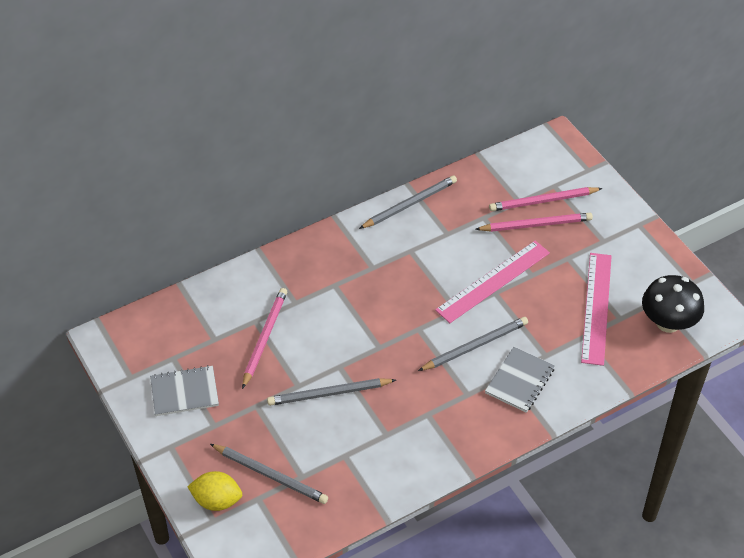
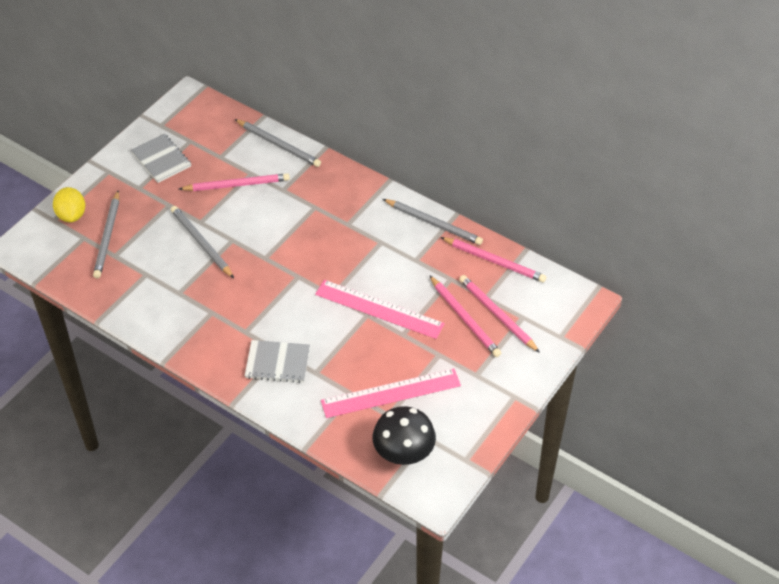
camera: 65 degrees right, 0 degrees up
(475, 346) = (300, 320): grey pencil -> grey pencil (279, 145)
(480, 179) = (494, 261): none -> pink pencil

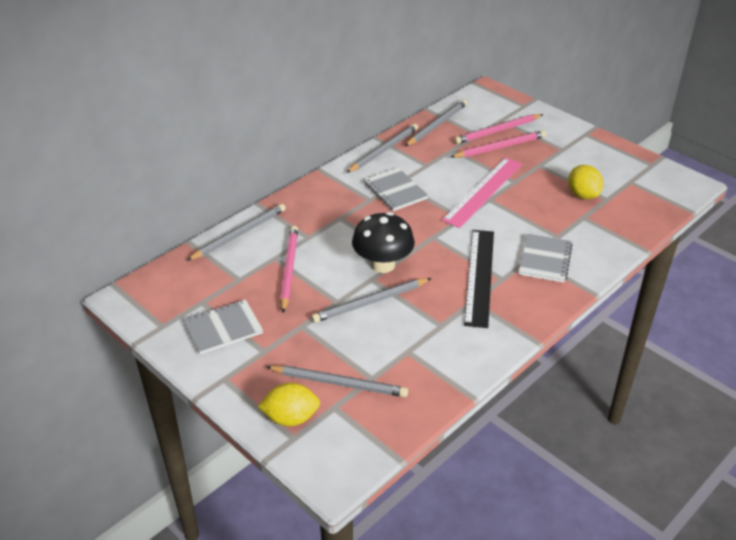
camera: 80 degrees left, 10 degrees down
(246, 314) = (479, 276): none -> black ruler
(365, 241) = (395, 191): none -> grey notebook
(391, 393) = (583, 195): pink ruler -> yellow lemon
(403, 453) = (649, 195): black mushroom -> black mushroom (382, 265)
(494, 261) = (437, 125): pink pencil -> grey pencil

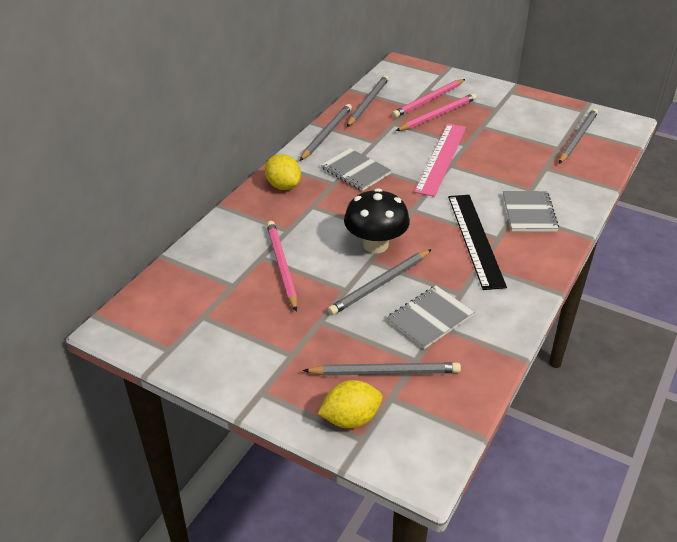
camera: 15 degrees left, 0 degrees up
(223, 328) = (238, 339): grey notebook -> grey notebook (430, 318)
(239, 234) = (213, 239): grey pencil -> grey pencil (577, 138)
(583, 195) = (535, 147): yellow lemon -> yellow lemon (283, 186)

